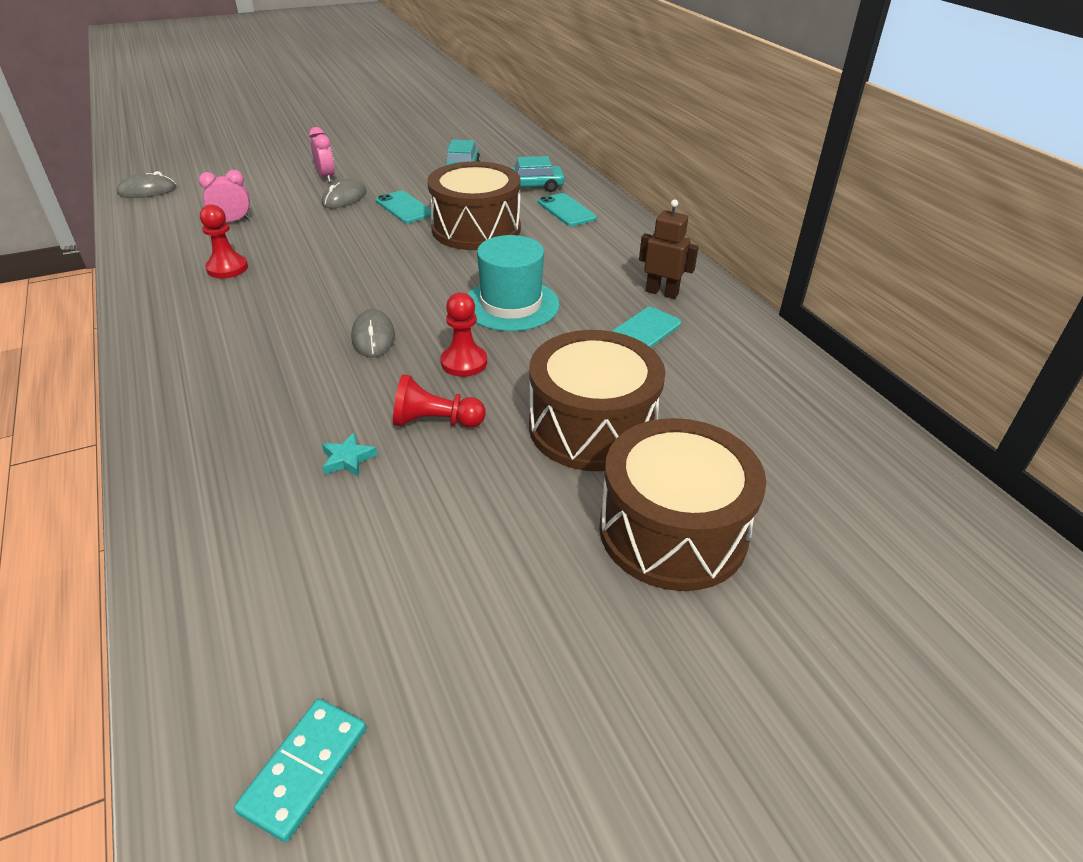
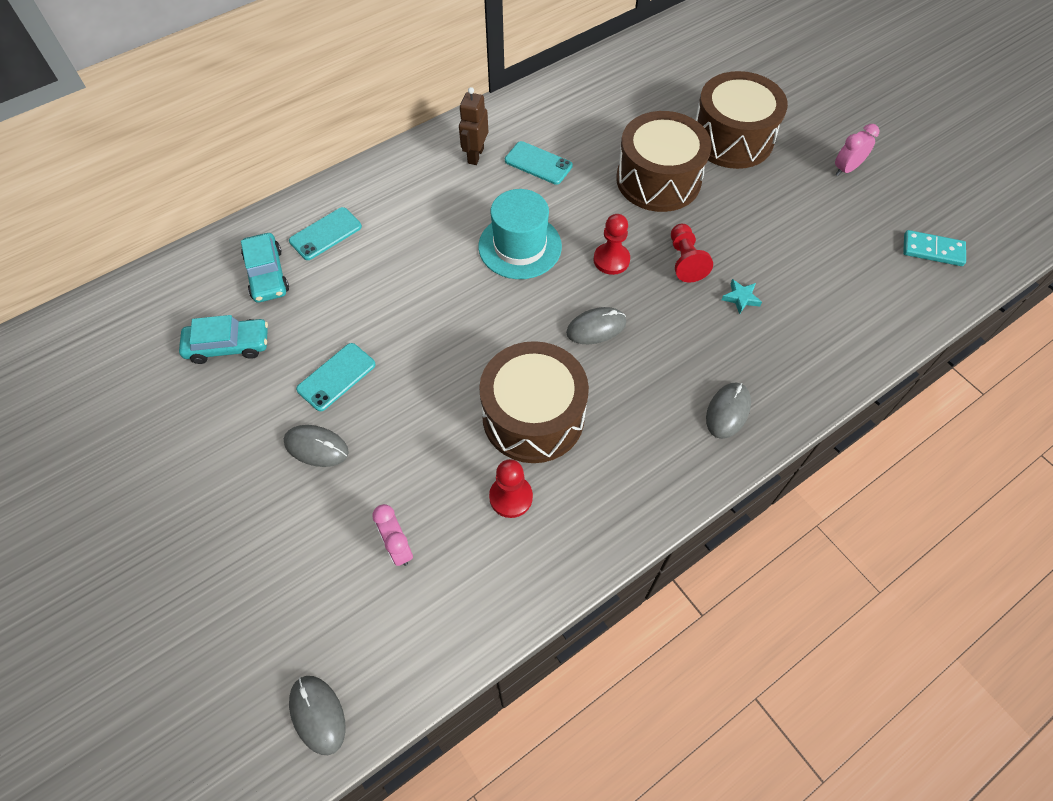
camera: 100 degrees left, 20 degrees up
(199, 408) = (727, 411): none -> grey mouse
(326, 177) = (252, 492): pink clock -> pink clock (846, 169)
(476, 229) = (380, 299): brown drum -> brown drum (533, 416)

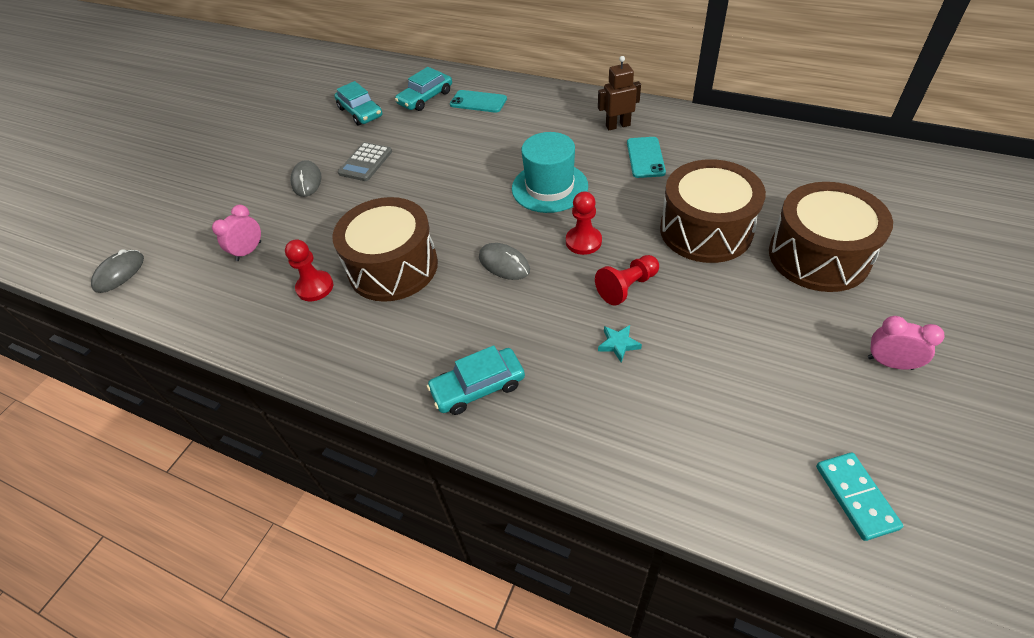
camera: 65 degrees right, 10 degrees down
(336, 377) = (365, 162): turquoise phone -> grey calculator
(727, 411) = (478, 387): grey mouse -> turquoise car

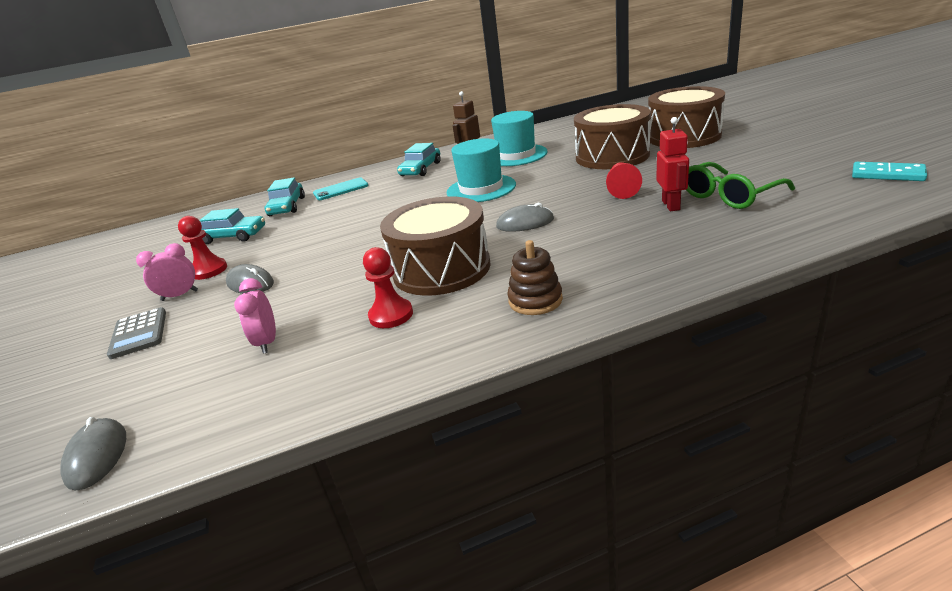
camera: 45 degrees left, 20 degrees down
(365, 162) = (295, 249): grey calculator -> grey calculator (139, 334)
(384, 354) = (535, 300): none -> brown stacking toy
(478, 387) = (637, 267): turquoise car -> turquoise car (421, 169)
(583, 241) = (555, 191): red pawn -> red pawn (209, 270)
(618, 344) = (671, 205): turquoise star -> red robot
(645, 157) = (516, 155): turquoise phone -> turquoise hat
(678, 378) = (729, 195): none -> green glasses
(890, 363) = (792, 142): pink clock -> pink clock (180, 295)

